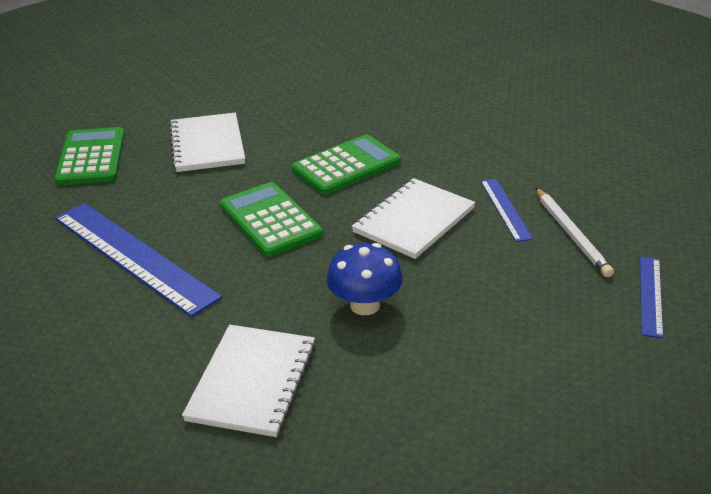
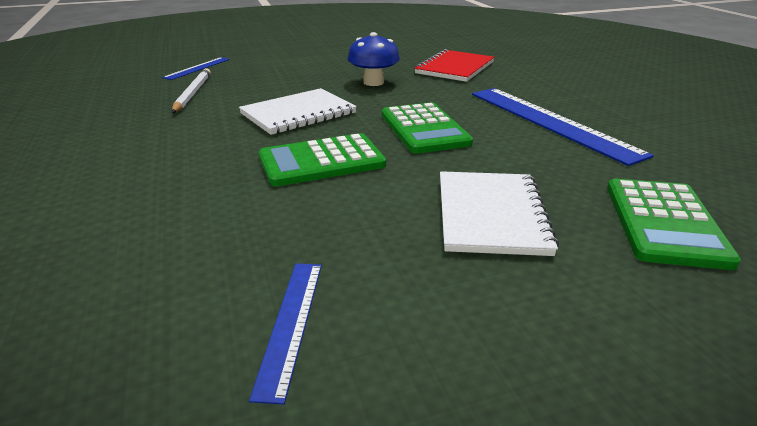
camera: 165 degrees left, 5 degrees down
(252, 382) = (455, 68): white notebook -> red notebook
(505, 209) = (215, 111): blue ruler -> blue ruler (290, 323)

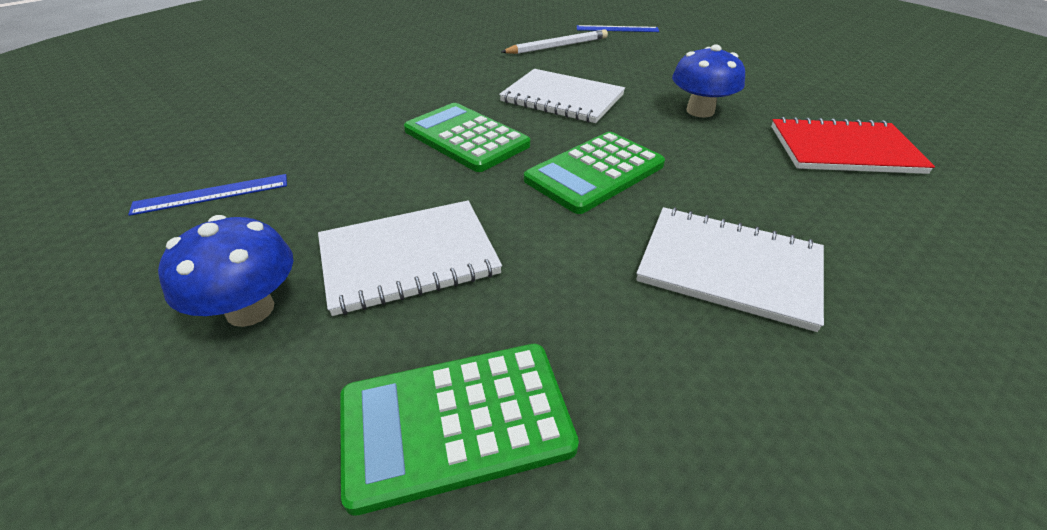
camera: 65 degrees right, 10 degrees up
(529, 300) = (250, 309): none -> blue mushroom
(550, 122) = (729, 268): blue ruler -> white notebook

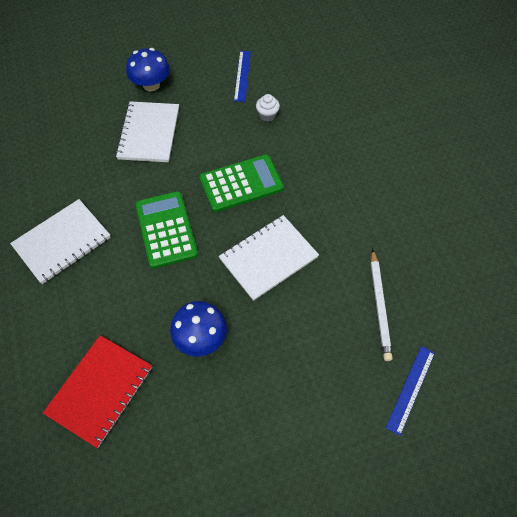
camera: 115 degrees right, 20 degrees up
(315, 148) = (267, 115): none -> white cupcake
(456, 422) = (64, 127): green calculator -> none

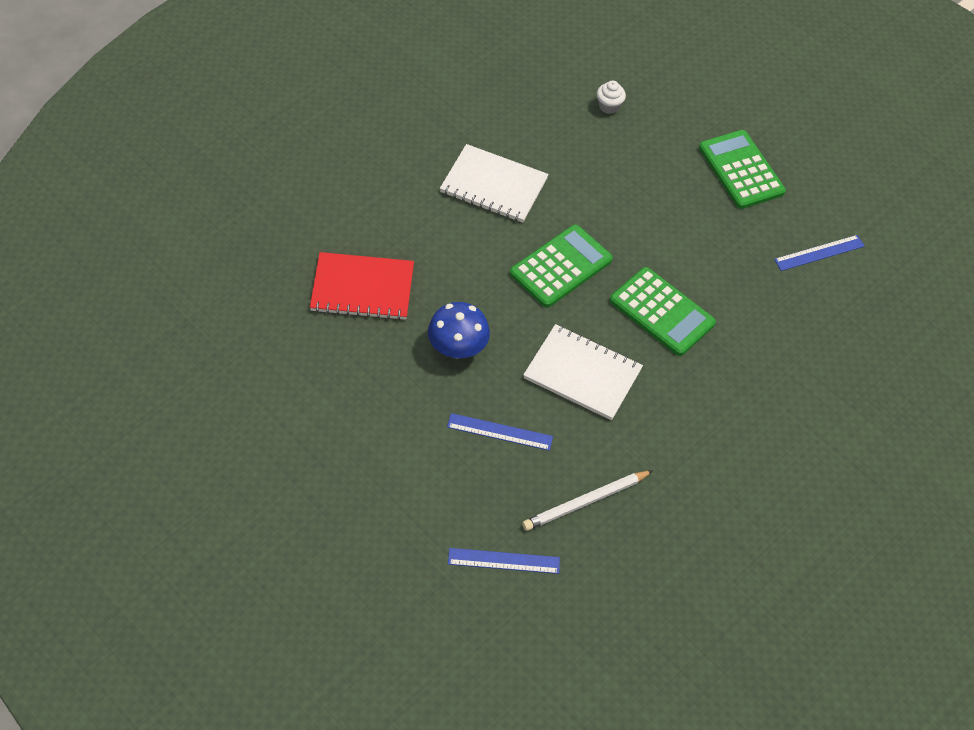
camera: 60 degrees right, 5 degrees down
(149, 133) = (672, 198): white notebook -> none
(151, 85) = (741, 170): blue mushroom -> green calculator
(267, 115) = (776, 301): white cupcake -> white cupcake (609, 106)
(293, 340) = (500, 431): none -> blue ruler

